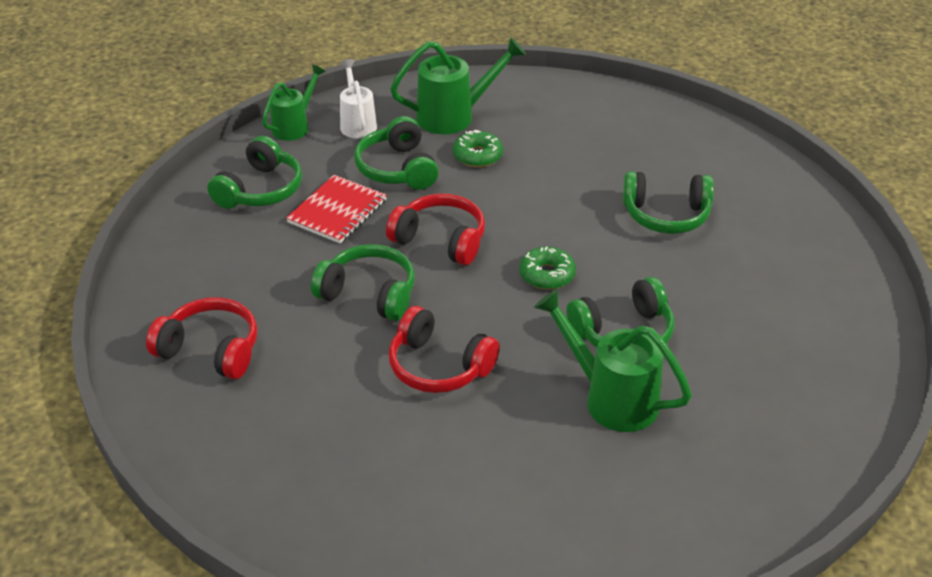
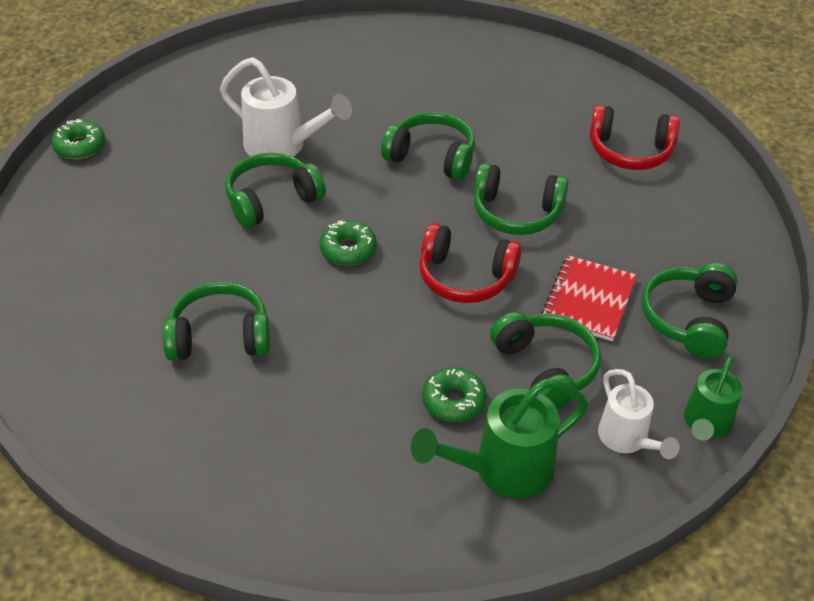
camera: 170 degrees right, 5 degrees up
(439, 366) = (432, 157): red headphones -> green headphones
(611, 398) = (283, 146): green watering can -> white watering can
(859, 424) = (80, 146): none -> green donut

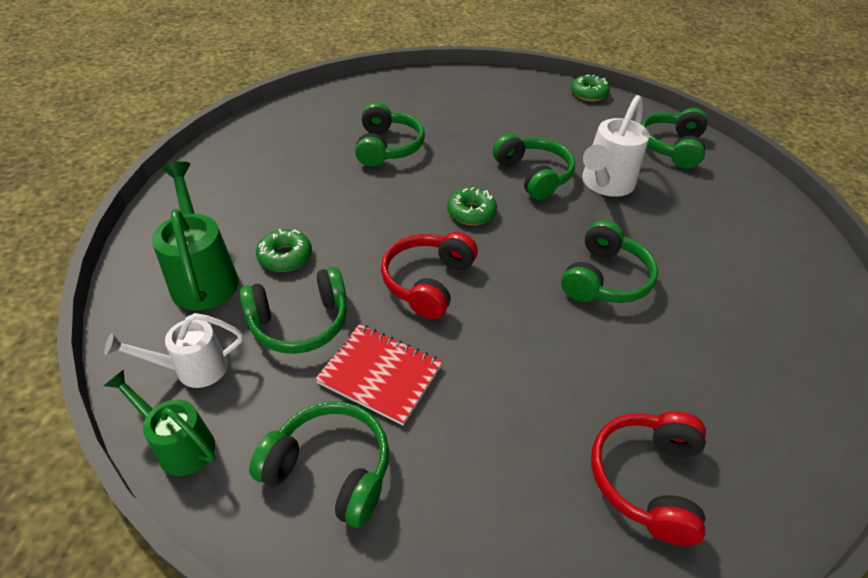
camera: 95 degrees right, 0 degrees up
(516, 212) = (519, 335): green headphones -> green headphones (671, 147)

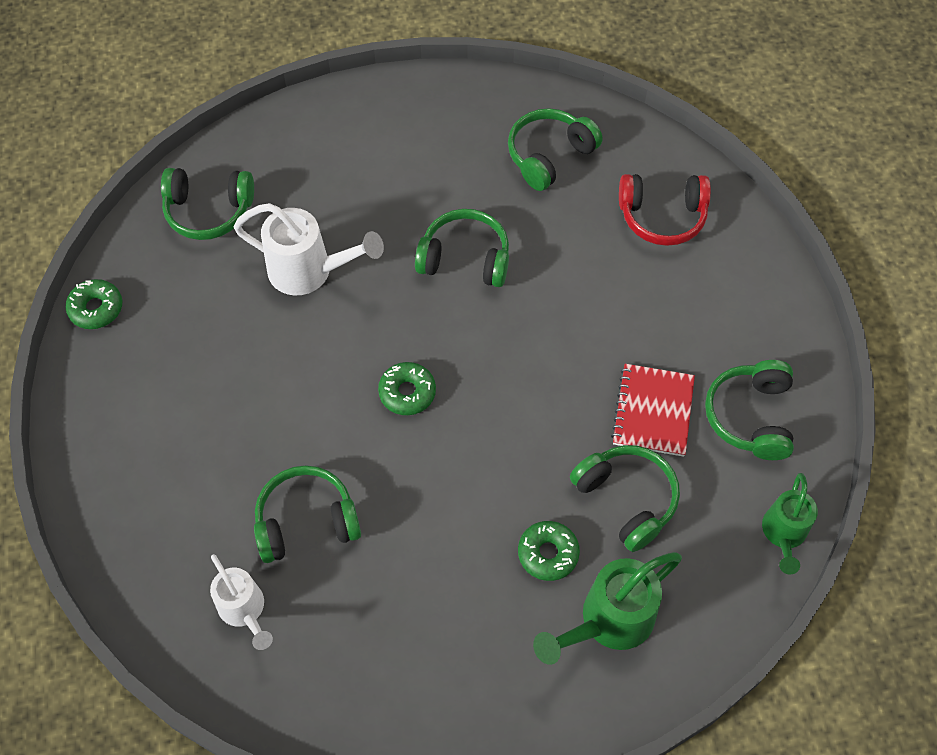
camera: 105 degrees left, 15 degrees up
(193, 369) = (715, 565): white watering can -> white watering can (244, 610)
(428, 282) = (529, 405): red headphones -> none
(533, 175) = (315, 344): green headphones -> green headphones (549, 156)

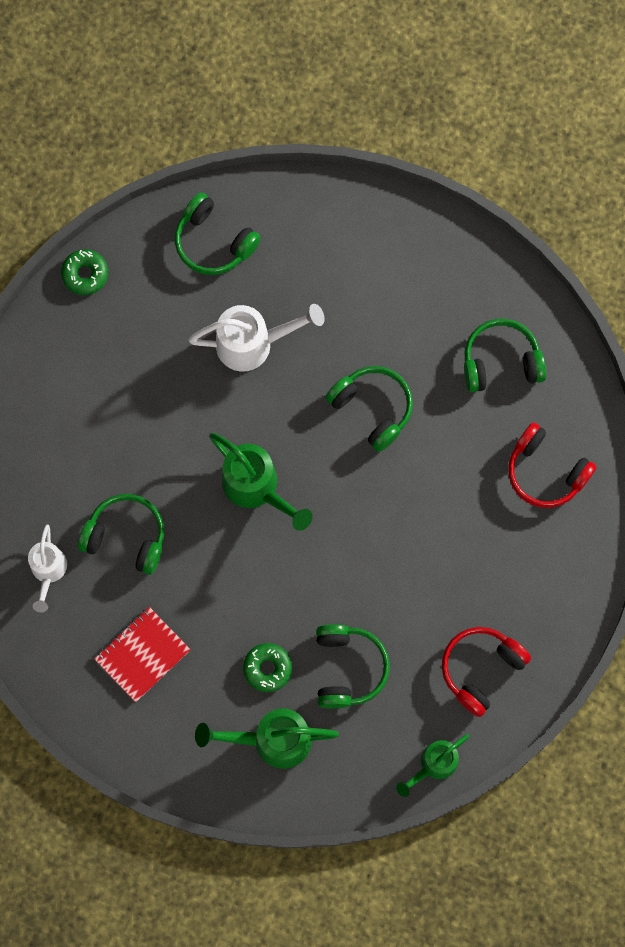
camera: 35 degrees right, 15 degrees up
(309, 271) = (253, 343): white watering can -> white watering can turned 60 degrees counterclockwise
(407, 392) = (256, 488): green donut -> green watering can
(653, 411) = (416, 618): red notebook -> red notebook (142, 655)
(750, 416) = (481, 669): green headphones -> red headphones

